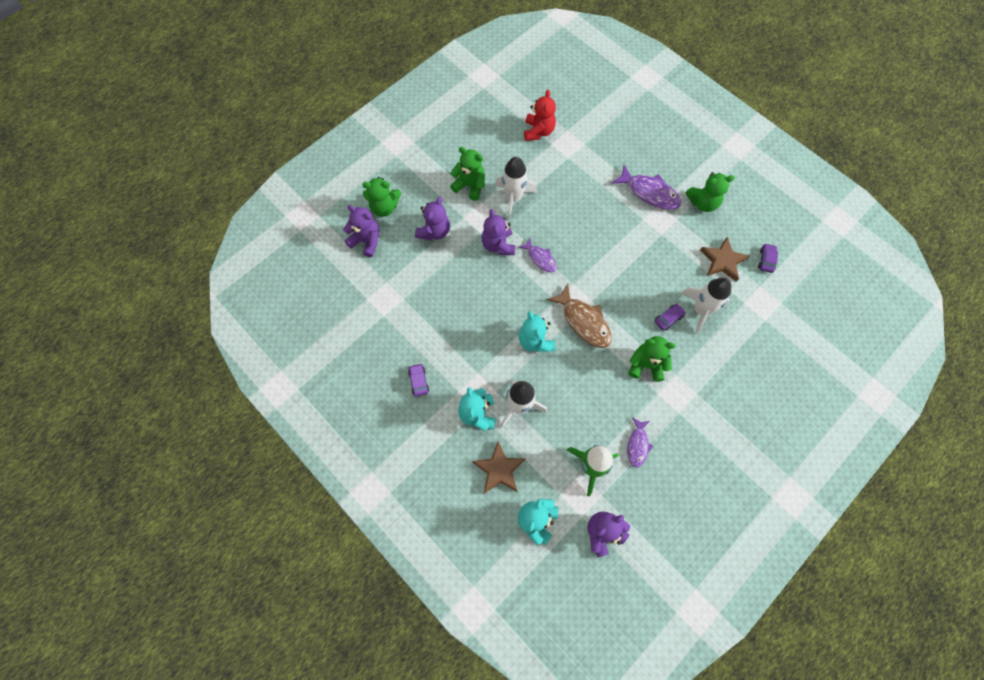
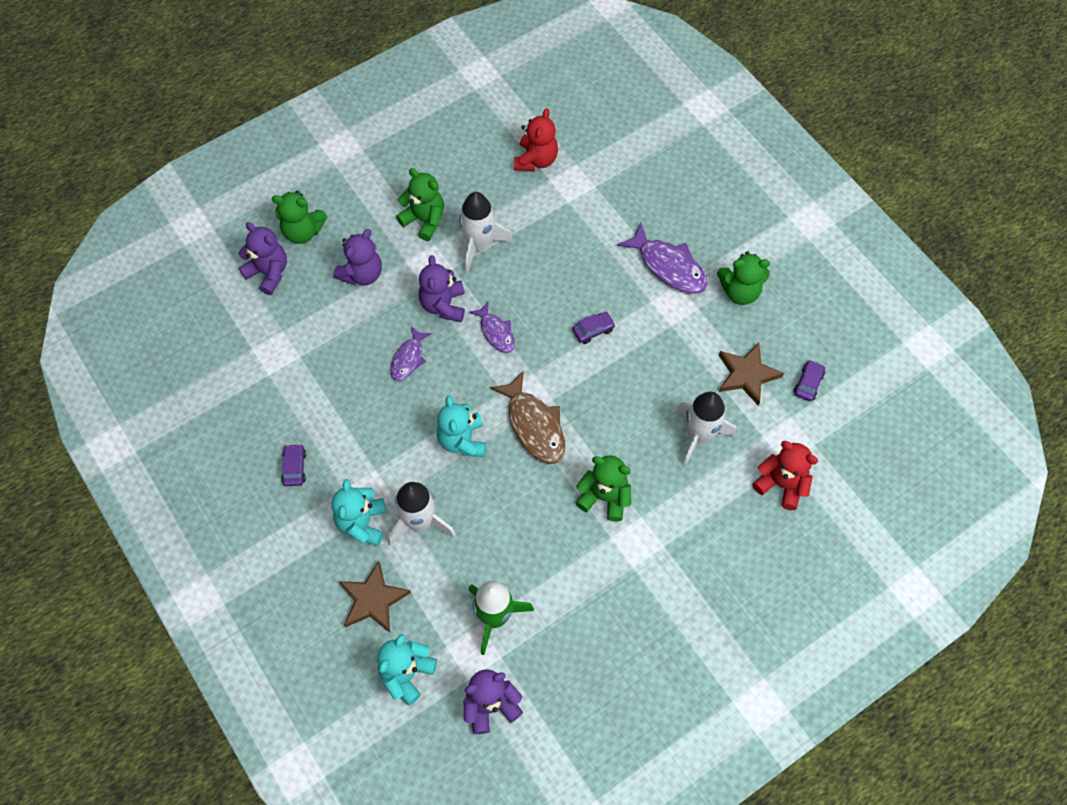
camera: 10 degrees right, 5 degrees down
(637, 445) = (566, 600): purple fish -> purple fish (408, 358)
(668, 318) = (651, 440): purple car -> purple car (593, 330)
(766, 335) = (781, 484): none -> red teddy bear

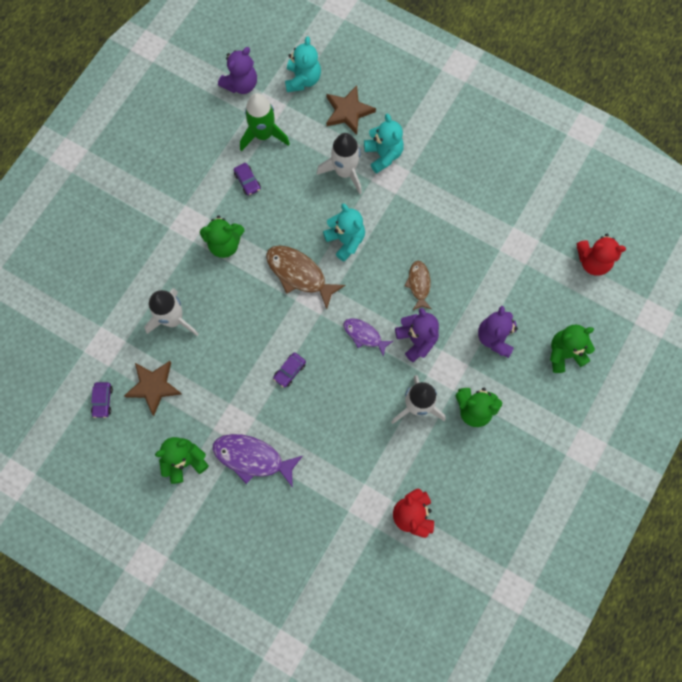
camera: 155 degrees right, 10 degrees up
(268, 273) = (567, 305): purple teddy bear -> none
(294, 467) = (451, 170): purple car -> purple car (247, 181)
(408, 358) = (419, 284): purple fish -> brown fish
(781, 484) = (99, 309): red teddy bear -> red teddy bear (593, 261)

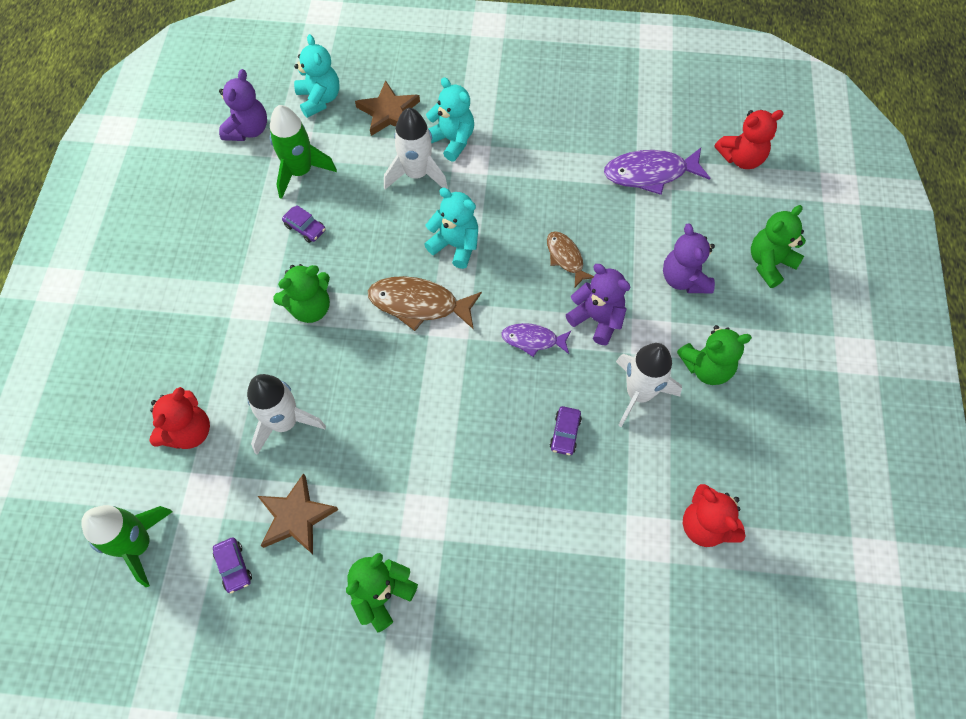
camera: 25 degrees left, 10 degrees down
(51, 360) = (138, 544): none -> green rocket
(110, 298) = (188, 431): none -> red teddy bear
(252, 458) = (470, 548): purple fish -> purple fish (650, 173)
(289, 371) = (463, 420): purple car -> purple car (565, 433)

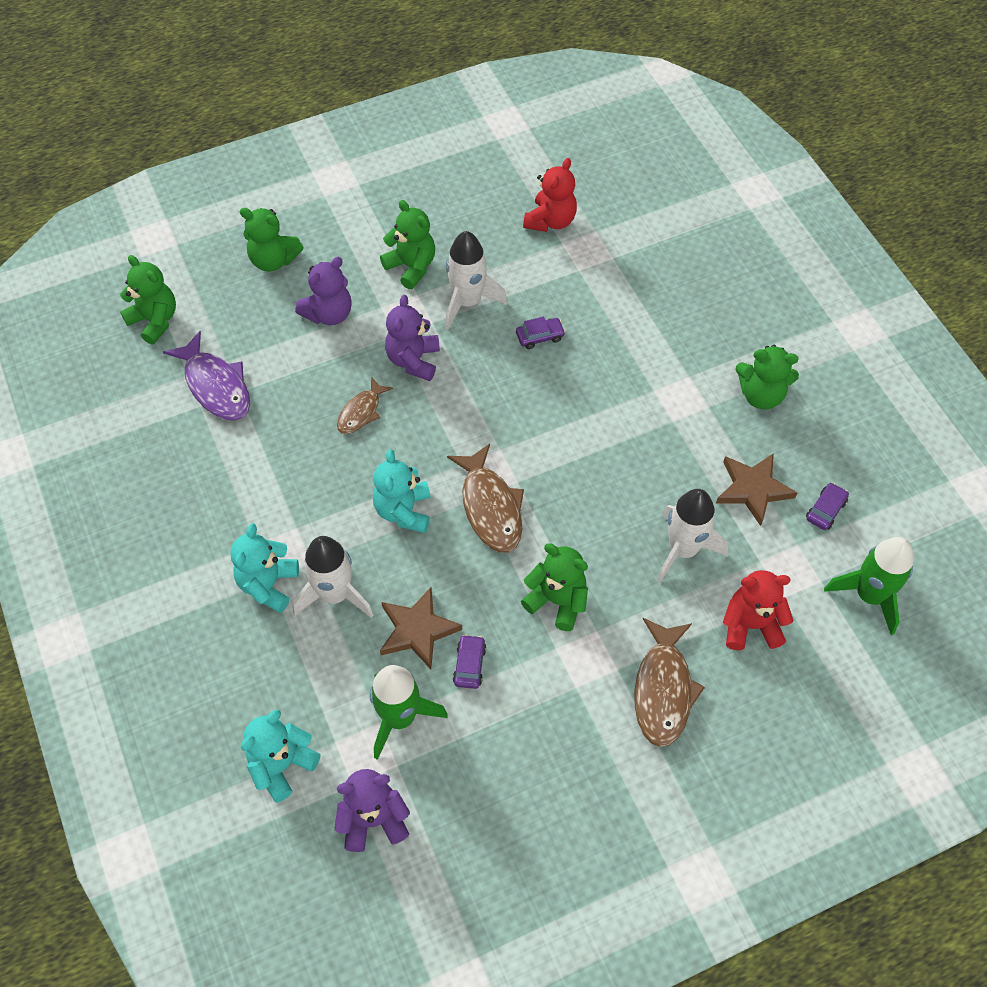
camera: 120 degrees left, 5 degrees down
(192, 338) = (663, 689): none -> brown fish
(388, 112) = (261, 673): brown star -> brown star (417, 630)
(533, 340) = (467, 398): purple fish -> none
(741, 158) = (155, 321): red teddy bear -> green teddy bear

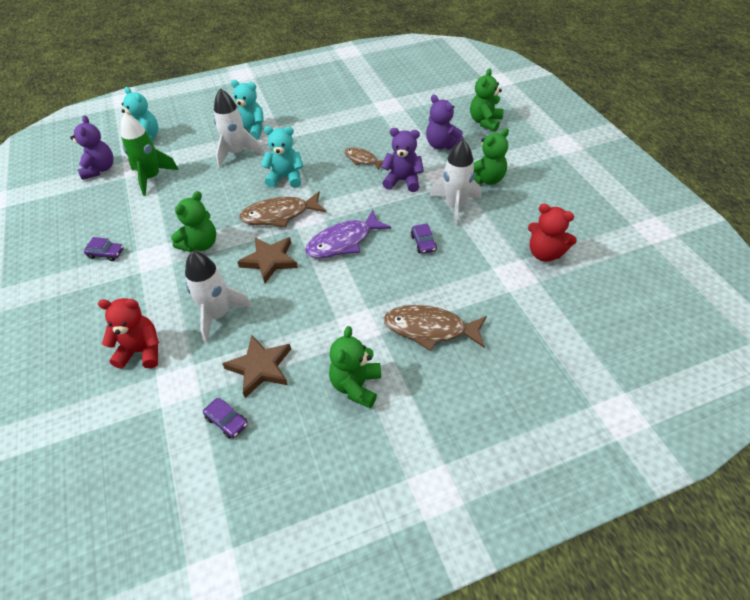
camera: 95 degrees right, 10 degrees down
(155, 321) = (434, 85): green teddy bear -> none
(216, 386) = (387, 107): purple fish -> purple fish (343, 242)
(417, 630) = (203, 184): brown star -> brown star (269, 260)
(469, 665) = (172, 204): purple car -> purple car (106, 253)
(663, 689) = (115, 294): brown fish -> brown fish (430, 329)
(750, 625) = (141, 351): red teddy bear -> red teddy bear turned 90 degrees counterclockwise
(869, 595) = (134, 443): green rocket -> none

